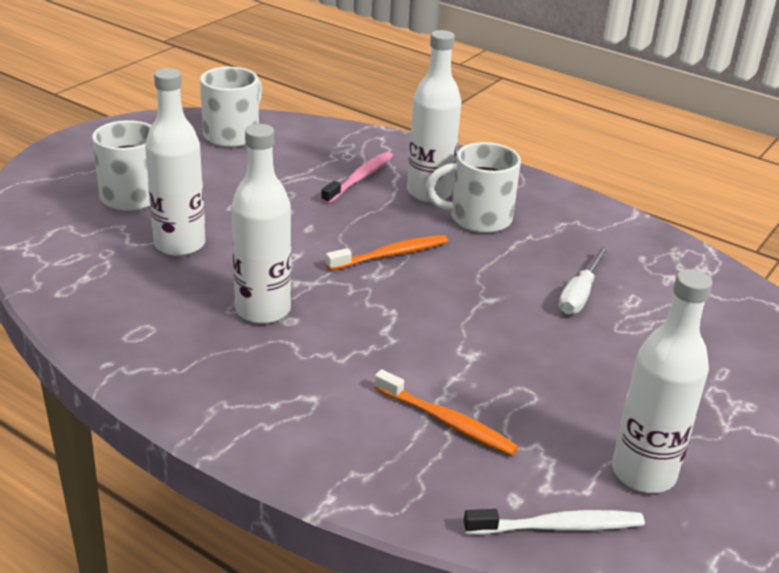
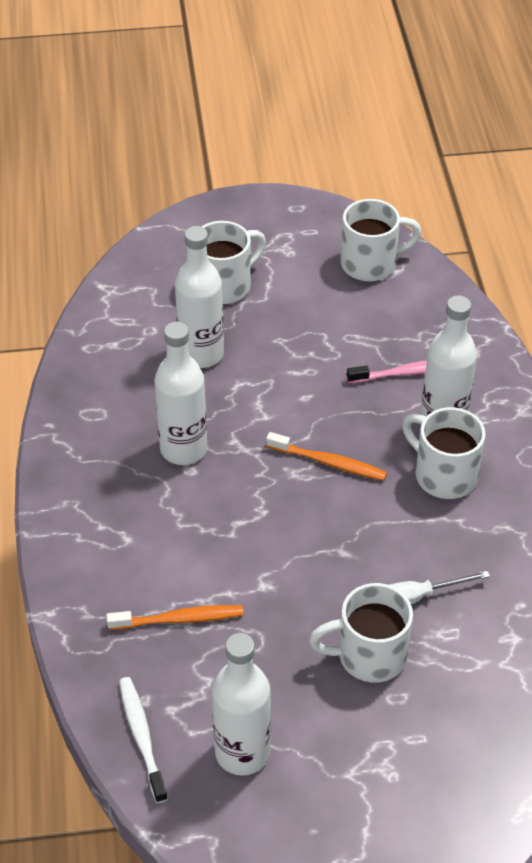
camera: 50 degrees right, 15 degrees up
(447, 421) = (179, 619): orange toothbrush -> orange toothbrush turned 90 degrees counterclockwise
(558, 526) = (142, 737): white toothbrush -> white toothbrush turned 150 degrees counterclockwise
(612, 346) = (369, 655): none -> white mug

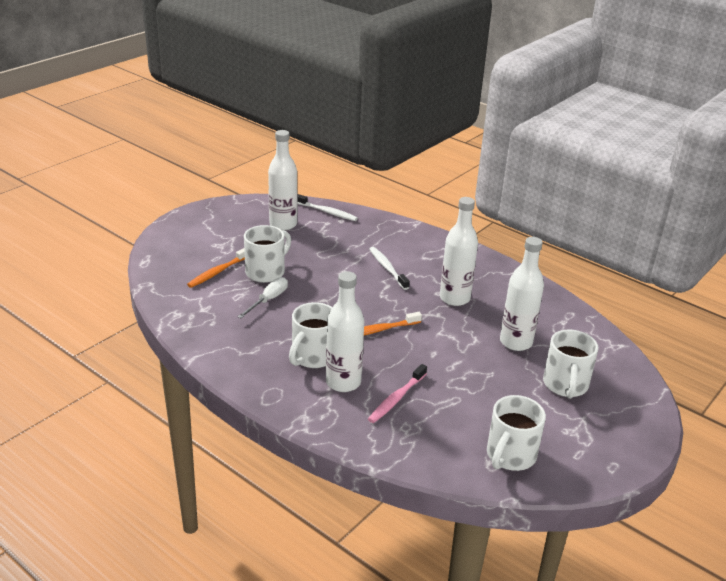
camera: 135 degrees right, 15 degrees down
(179, 619) = (362, 245): orange toothbrush -> orange toothbrush (217, 272)
(200, 552) = (387, 268): none -> white toothbrush
(443, 475) = (313, 357): white mug -> white mug turned 120 degrees clockwise

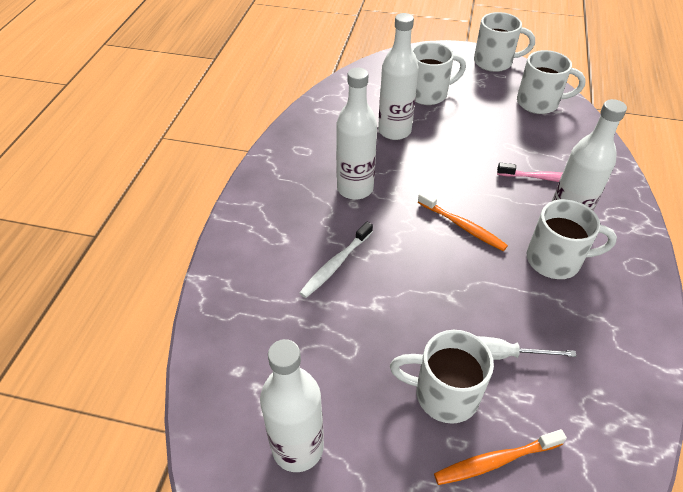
camera: 115 degrees left, 15 degrees up
(217, 272) = (495, 461): orange toothbrush -> orange toothbrush turned 150 degrees clockwise
(327, 212) = (220, 402): white toothbrush -> none
(608, 462) = (494, 62): none -> white mug

